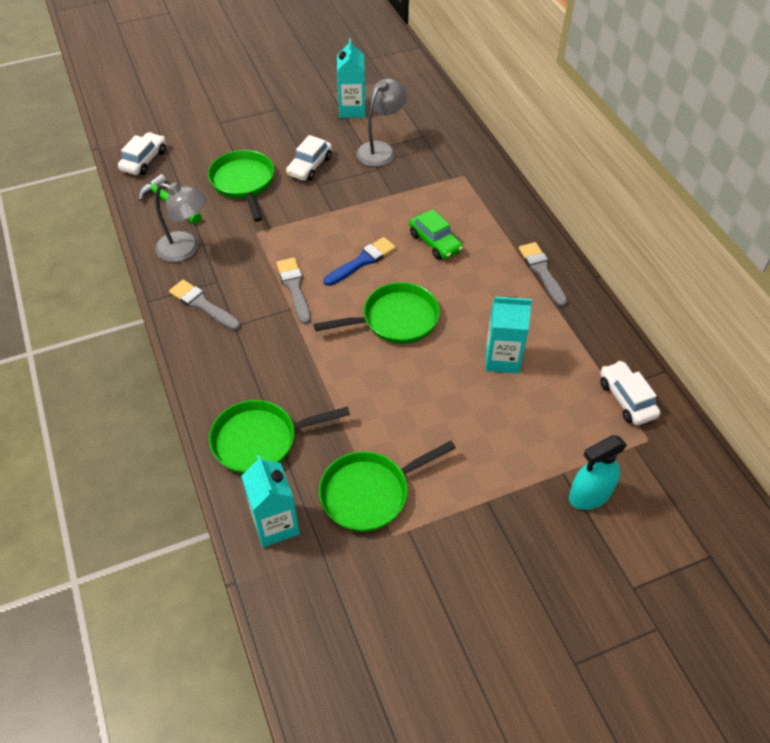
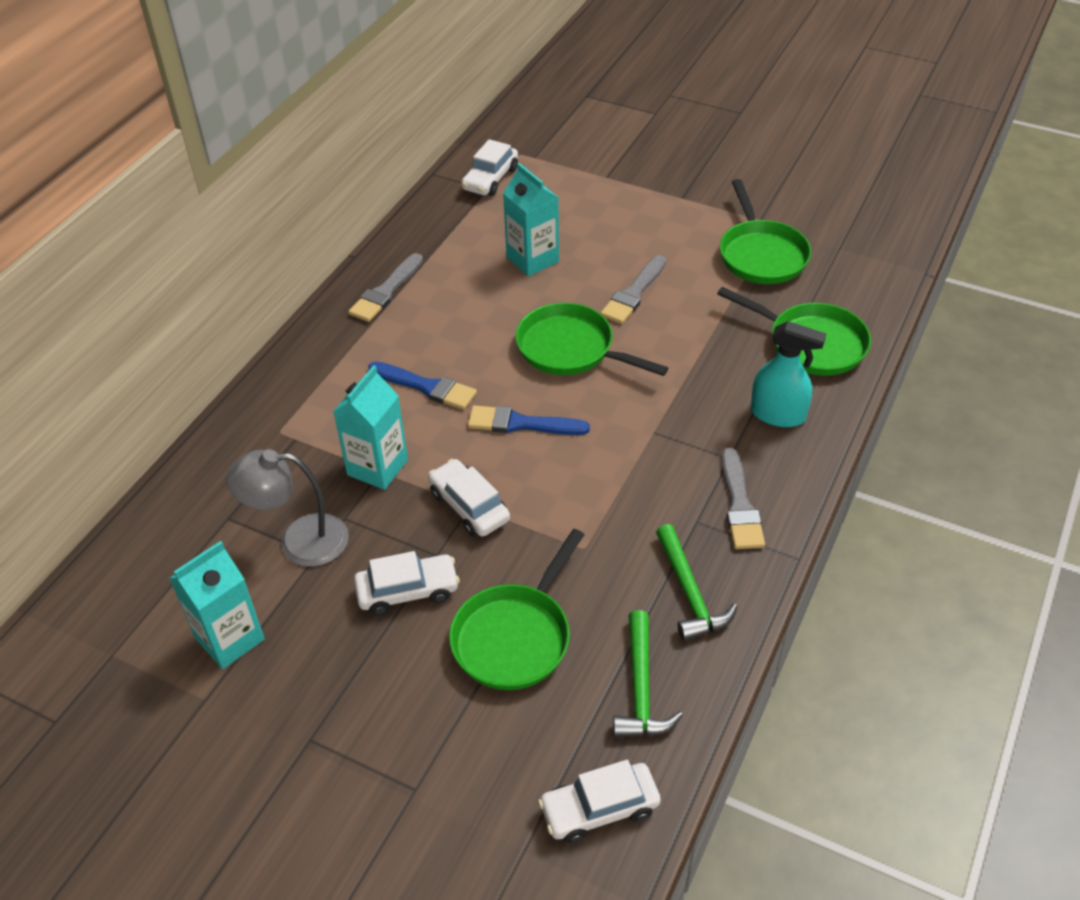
camera: 130 degrees left, 5 degrees down
(186, 249) = (690, 593): grey lamp -> green hammer
(275, 524) = (858, 284): turquoise carton -> turquoise carton (377, 467)
(294, 288) = (623, 449): grey brush -> grey brush (633, 293)
(331, 210) = (469, 506): none -> white car
(370, 493) = (761, 254): green pan -> green pan turned 60 degrees clockwise
(435, 242) = (426, 387): green car -> blue brush
(589, 495) = (608, 158): turquoise spray bottle -> turquoise spray bottle (778, 414)

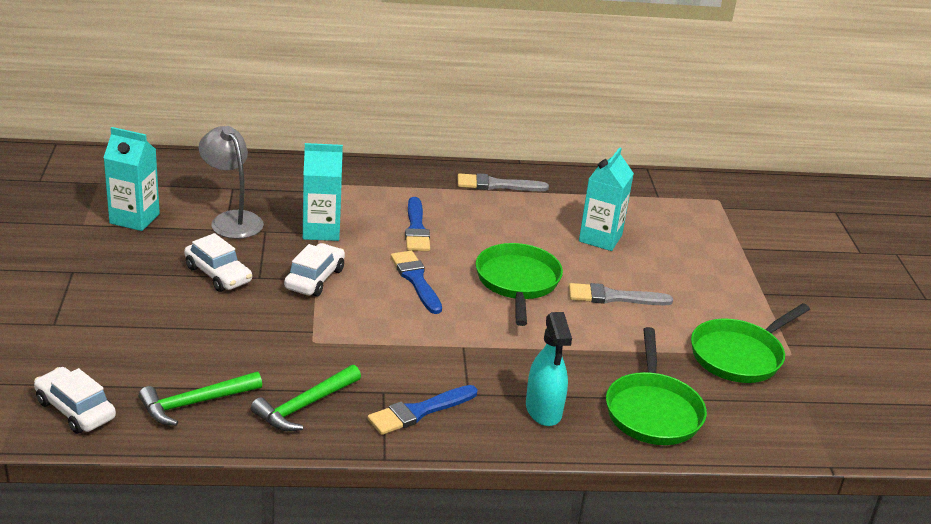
camera: 55 degrees right, 15 degrees down
(490, 179) = (671, 194): white car -> none
(515, 636) = (207, 331): green pan -> none
(740, 505) = (419, 411): grey brush -> blue brush

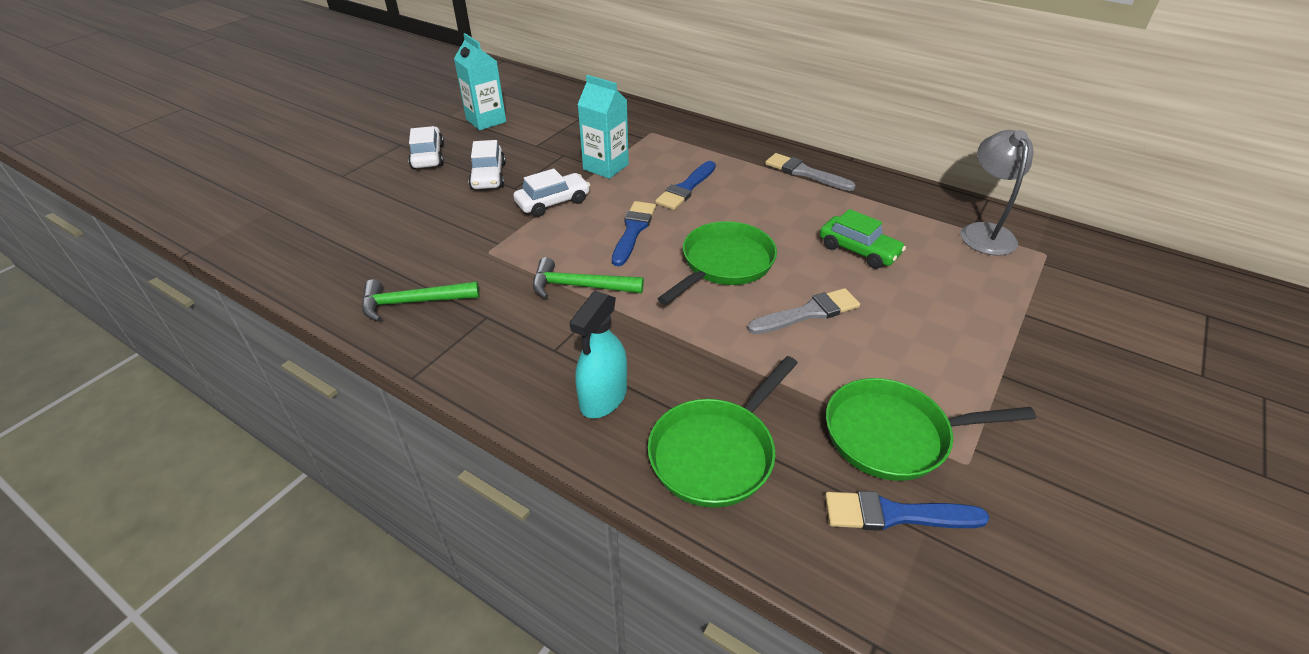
camera: 40 degrees right, 10 degrees up
(75, 410) = (271, 240): white car -> white car (428, 156)
(195, 403) = (345, 267): green hammer -> green hammer (580, 286)
(232, 220) = (550, 140): grey lamp -> grey lamp (984, 232)
(419, 411) = (492, 347): blue brush -> blue brush (895, 514)
(600, 238) = (858, 250): turquoise carton -> green car
(613, 297) = (808, 313): grey brush -> grey brush turned 120 degrees clockwise

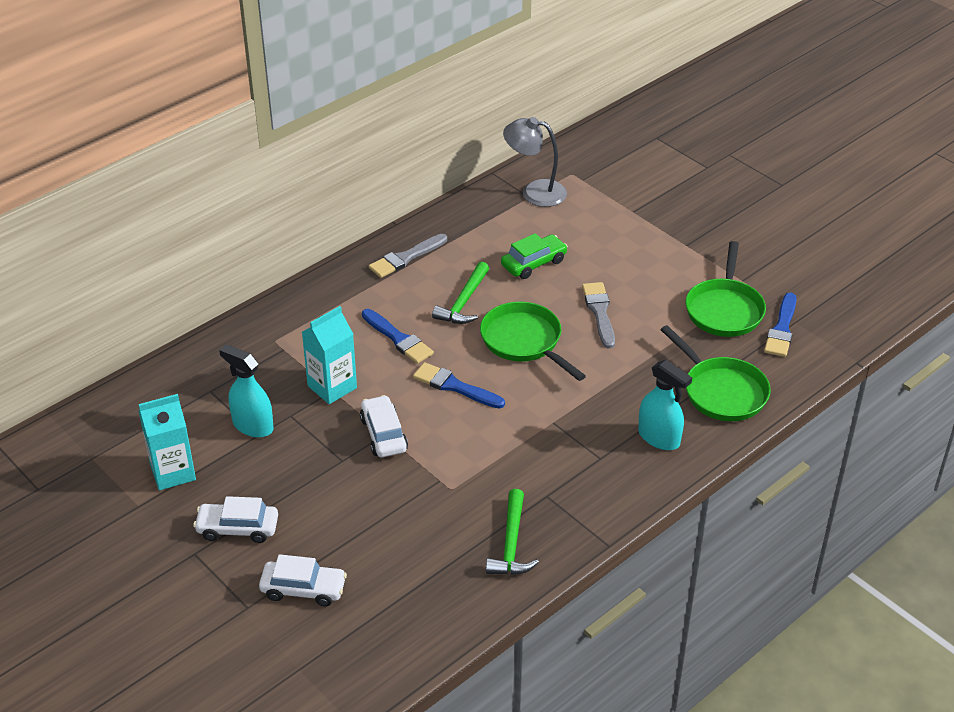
camera: 75 degrees left, 0 degrees up
(488, 176) = (309, 479): white car -> white car (303, 589)
(546, 141) = (252, 425): none -> turquoise spray bottle
(580, 286) = (525, 433): green hammer -> green hammer (464, 302)

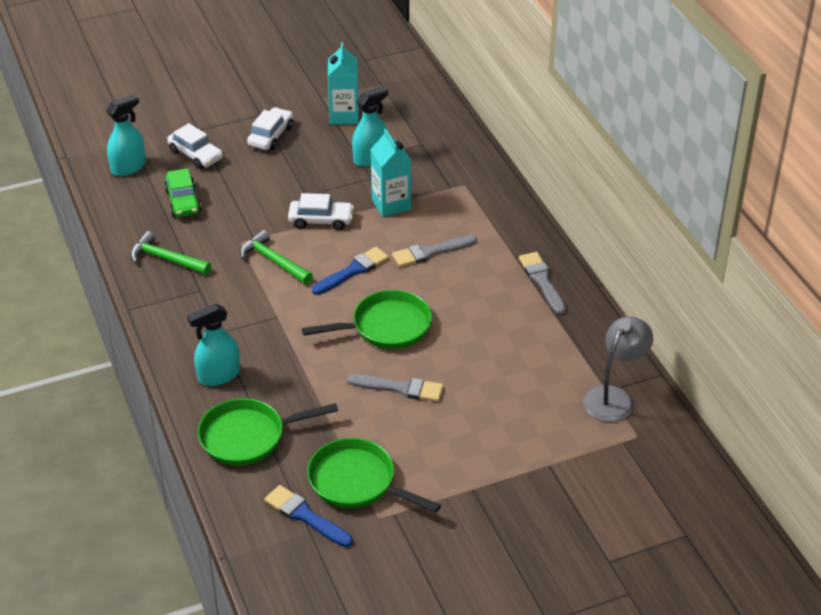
camera: 110 degrees right, 0 degrees up
(303, 589) = (196, 155): white car -> white car turned 75 degrees counterclockwise
(355, 650) = (128, 167): none -> turquoise spray bottle
(398, 339) = (430, 252): blue brush -> grey brush
(464, 302) = (460, 302): green hammer -> green hammer (273, 261)
(534, 263) = (495, 363): green car -> green car (183, 201)

